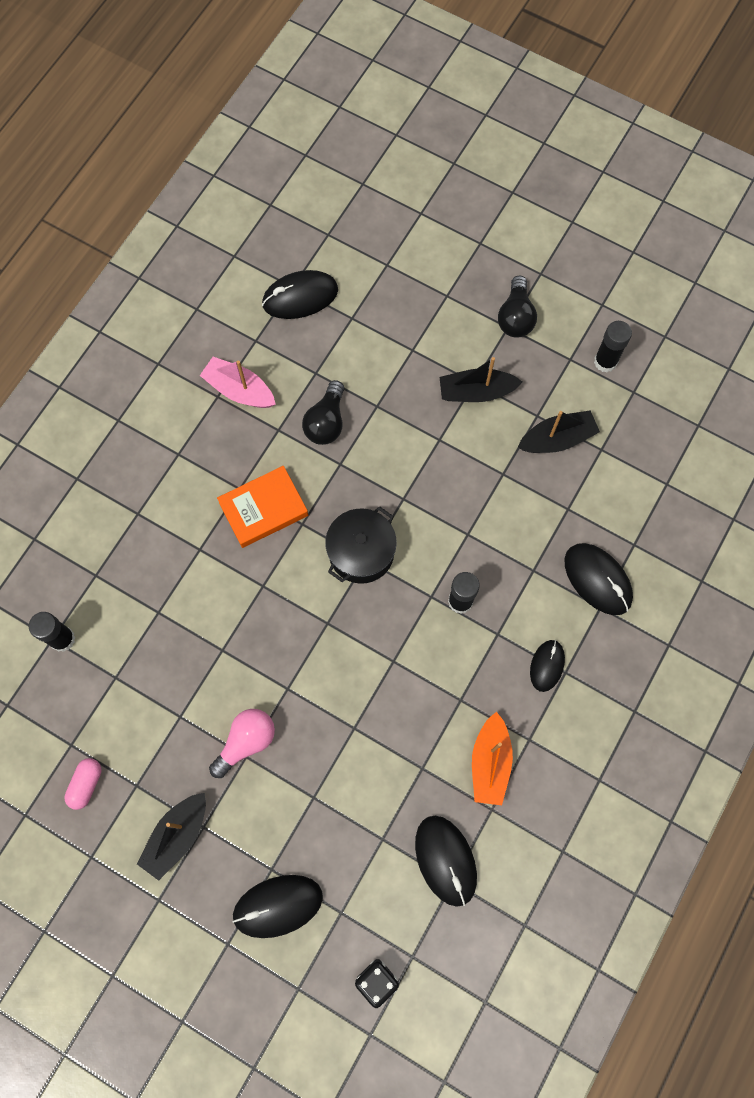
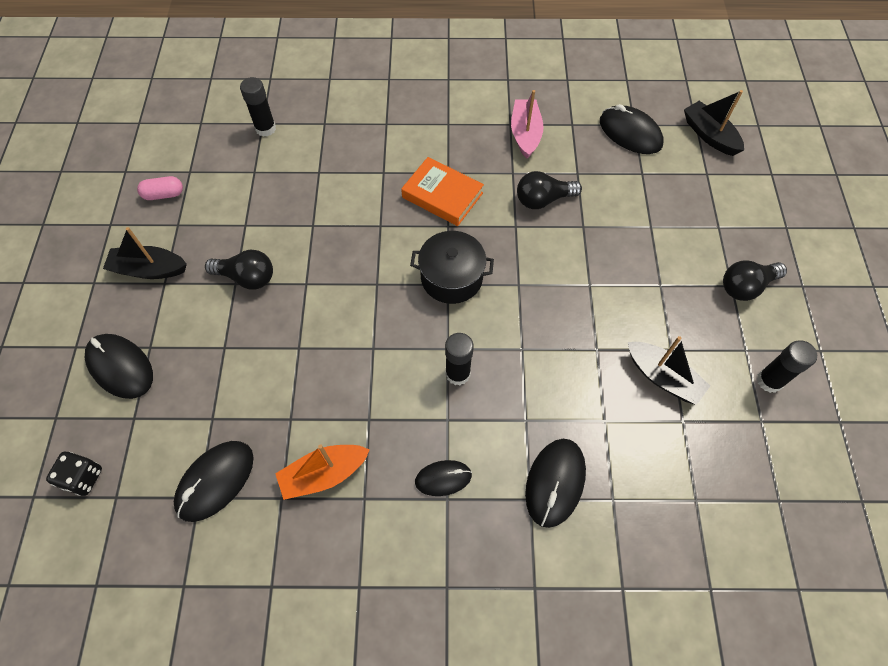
camera: 60 degrees right, 10 degrees down
(246, 742) = (247, 277): pink light bulb -> black light bulb
(476, 392) = (653, 291): black boat -> black boat (709, 135)

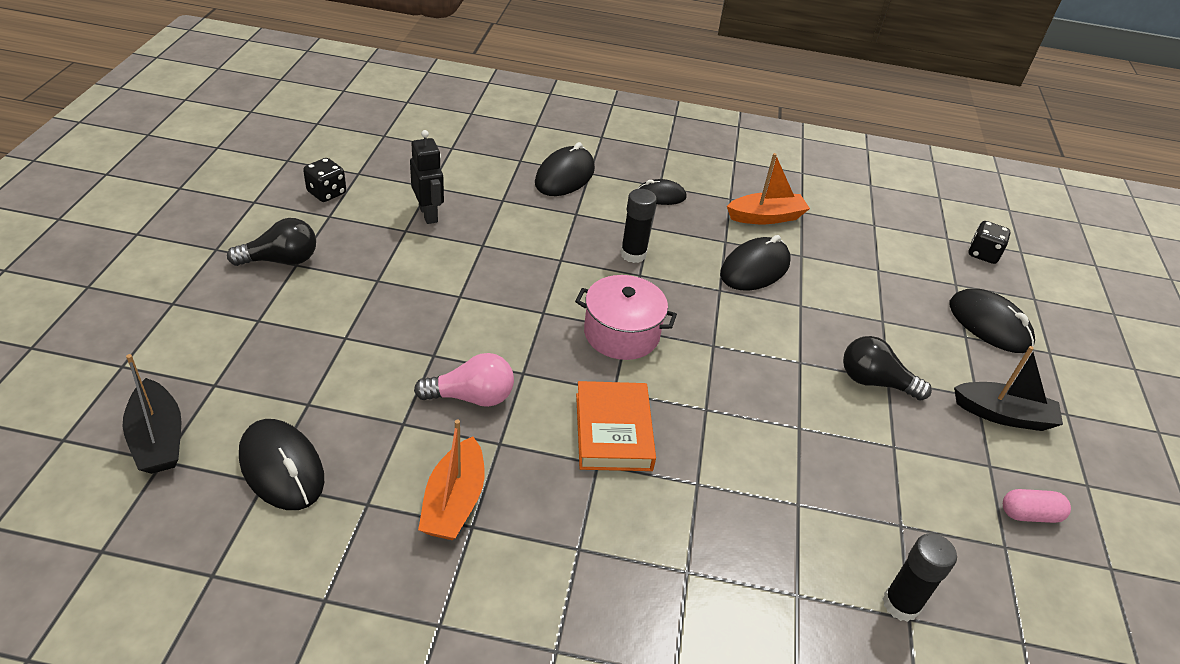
camera: 175 degrees left, 20 degrees down
(215, 481) = (862, 230): black mouse -> black mouse (755, 269)
(442, 195) = (613, 431): orange book -> orange book turned 45 degrees clockwise
(451, 277) = (621, 333): black pot -> pink pot
(525, 134) = (454, 501): pink boat -> orange boat
(543, 200) = (472, 397): black light bulb -> pink light bulb
(662, 377) = (428, 214): black boat -> black robot
(769, 381) = (326, 193): black glue stick -> black dice

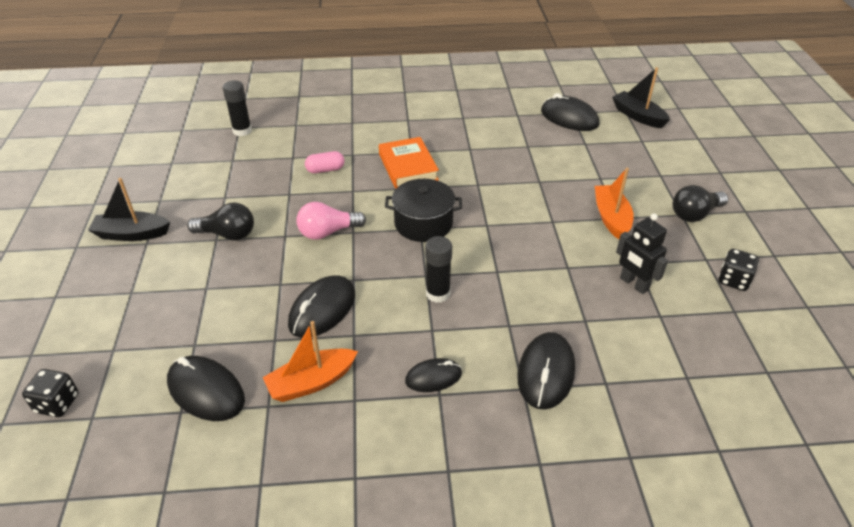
camera: 170 degrees right, 0 degrees up
(454, 501) = (477, 123): orange boat -> orange boat (611, 218)
(472, 397) = (500, 165): pink light bulb -> pink light bulb (327, 232)
(621, 333) = (423, 223): pink pot -> black pot
(989, 325) = (101, 310): black mouse -> black mouse (206, 391)
(1029, 514) = (147, 180): pink capsule -> pink capsule (325, 170)

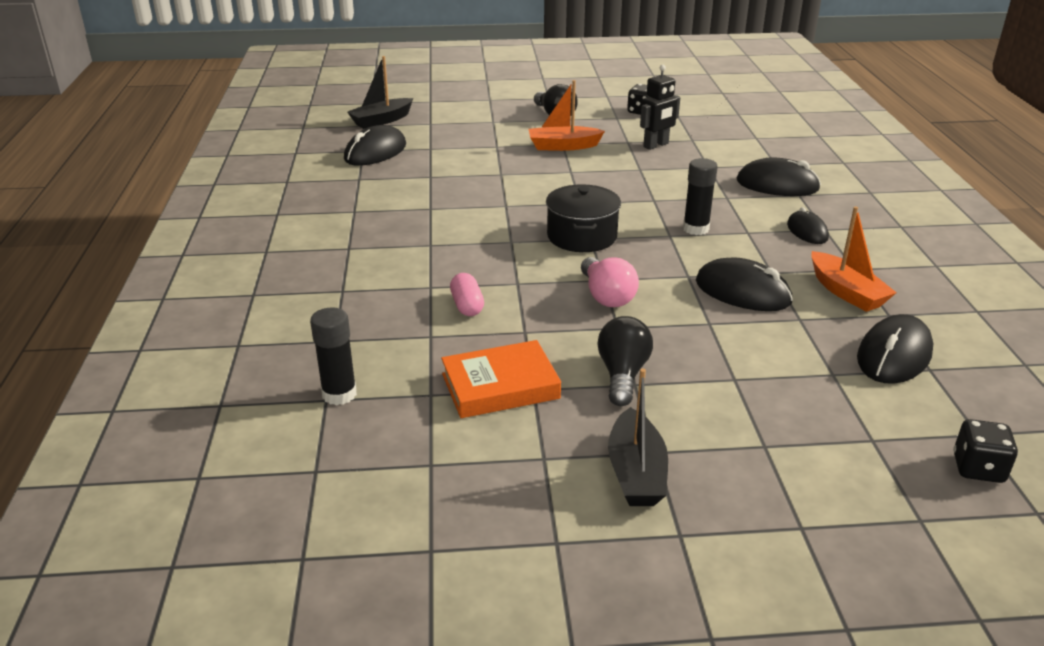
camera: 90 degrees left, 10 degrees down
(408, 167) = (466, 246): orange book -> orange book (500, 386)

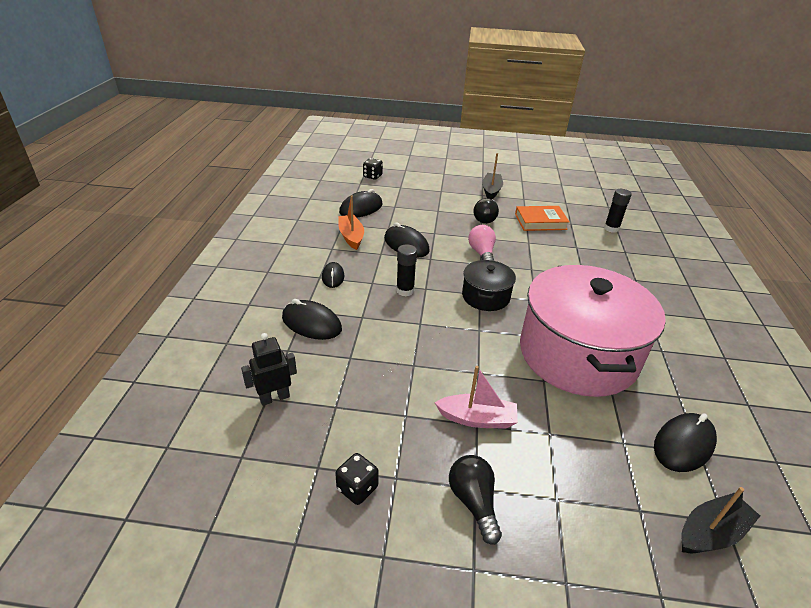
camera: 170 degrees left, 5 degrees up
(460, 196) = (577, 354): none -> pink pot
(467, 306) = (560, 259): pink capsule -> none
(563, 146) = (477, 419): orange boat -> pink boat
(656, 145) = (379, 402): black robot -> black robot (274, 398)

